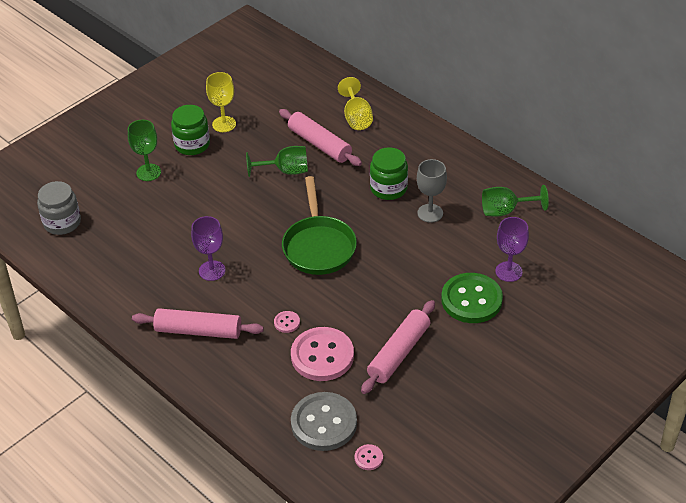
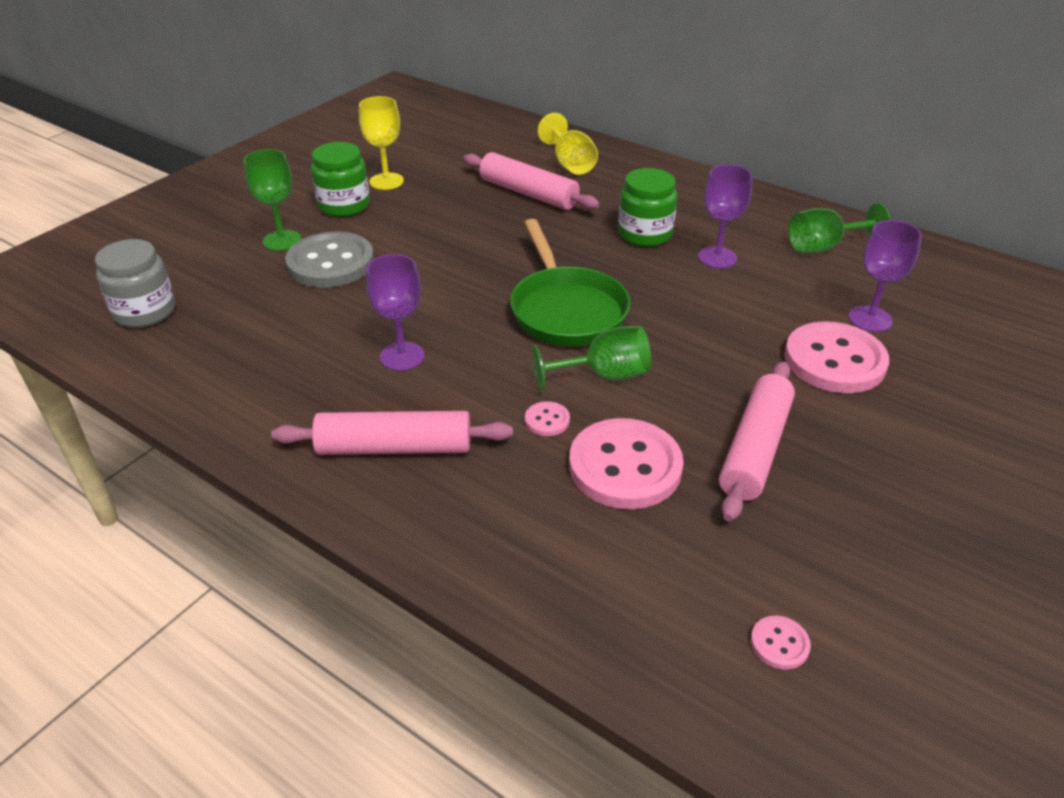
camera: 10 degrees left, 5 degrees down
(285, 171) = (488, 225): green goblet -> green goblet (604, 375)
(324, 423) = (668, 585): grey button -> grey button (331, 263)
(430, 213) = (717, 257): grey goblet -> purple goblet
(471, 300) = (834, 361): green button -> pink button

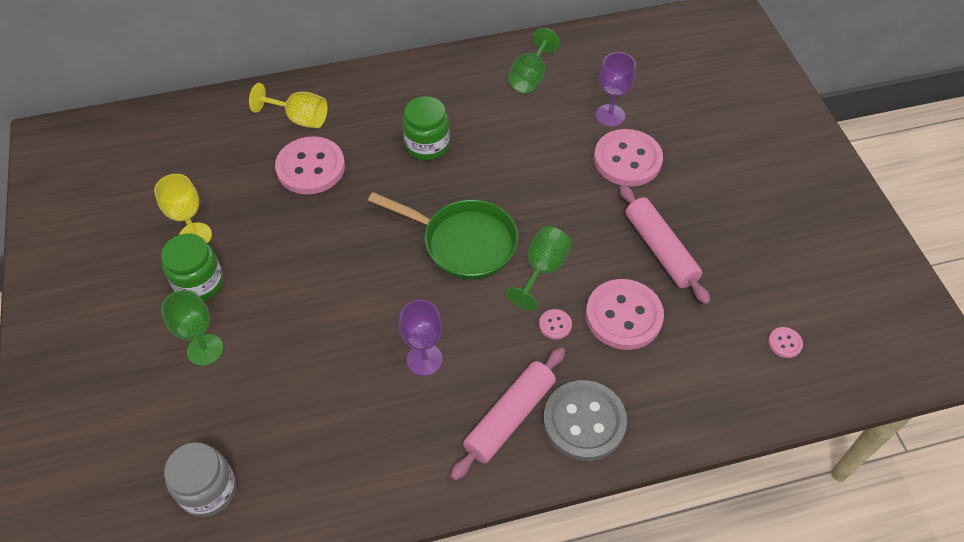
camera: 50 degrees left, 15 degrees up
(331, 263) = (271, 336): grey button -> grey button (584, 421)
(528, 193) = (311, 167): pink rolling pin -> pink button
(717, 257) = (488, 131): purple goblet -> none

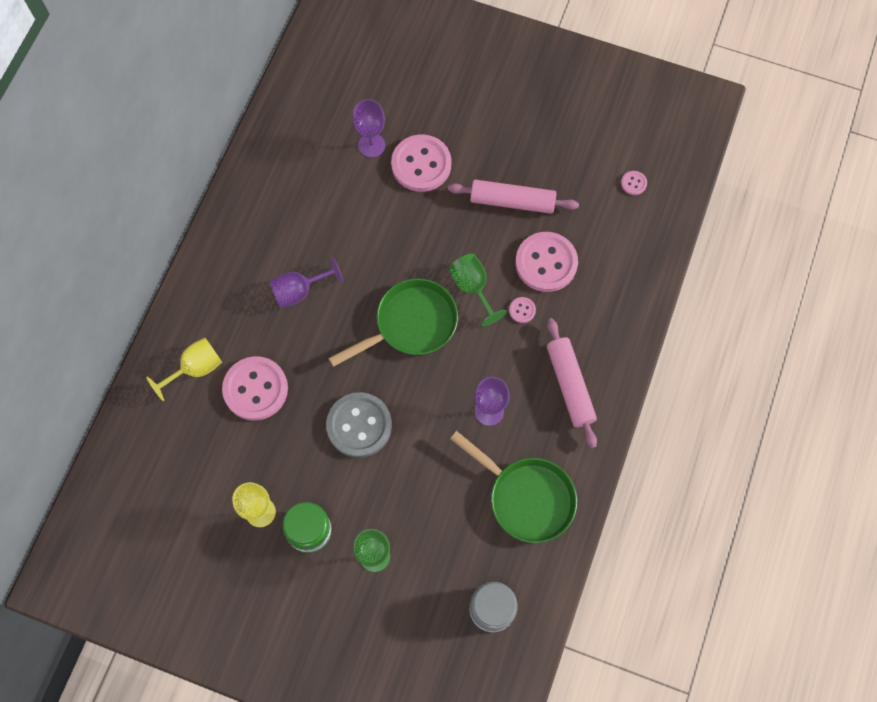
camera: 55 degrees left, 15 degrees up
(354, 450) = (526, 497): none -> green pan
(427, 145) = (299, 291): green jar -> purple goblet
(530, 77) = (289, 173): green goblet -> none
(584, 421) = (604, 342): grey button -> grey button (359, 425)

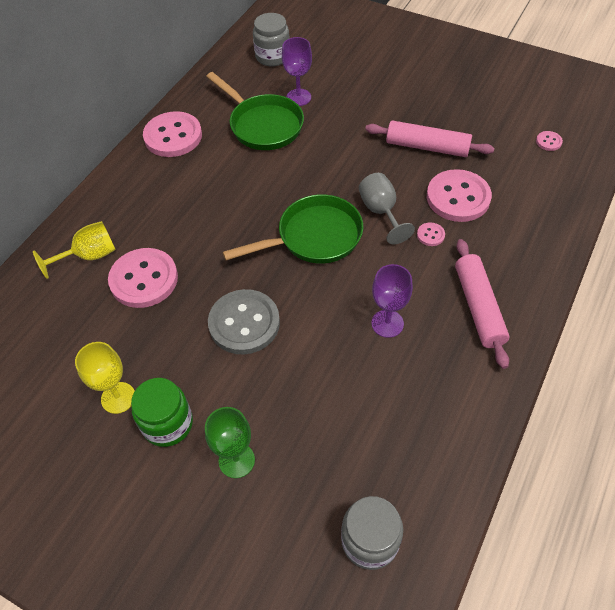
camera: 10 degrees right, 15 degrees down
(299, 291) = (208, 200): purple goblet -> none
(334, 87) = (272, 56): none -> grey jar
(421, 164) = (342, 114): pink button -> pink button (173, 136)
(472, 288) = (381, 212): green goblet -> grey goblet
(526, 497) = (423, 416): green pan -> green pan (263, 125)

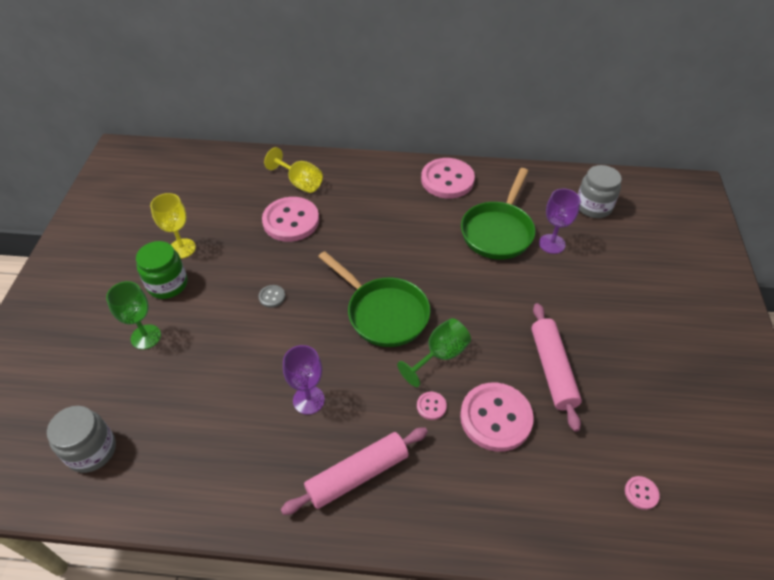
camera: 65 degrees right, 5 degrees down
(244, 323) = (272, 297): grey button -> grey button, size x0.42
(381, 212) = (440, 355): grey goblet -> green goblet

